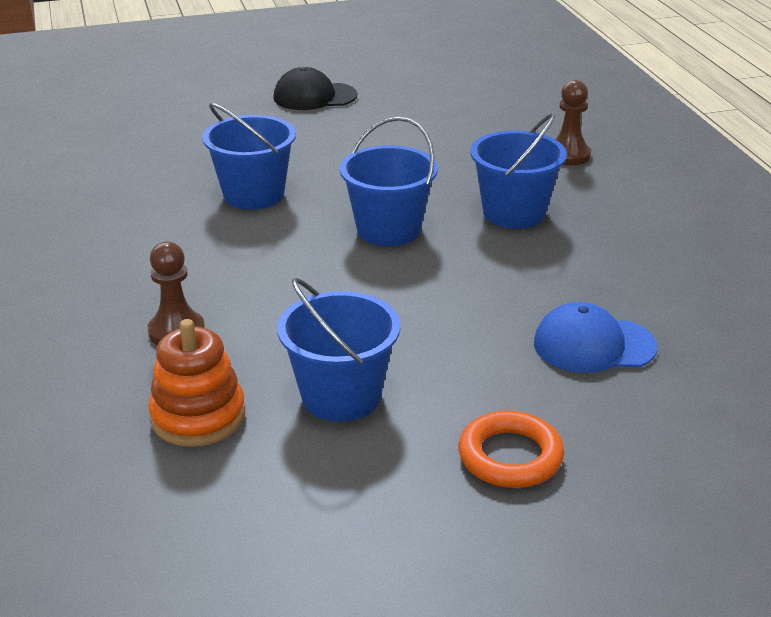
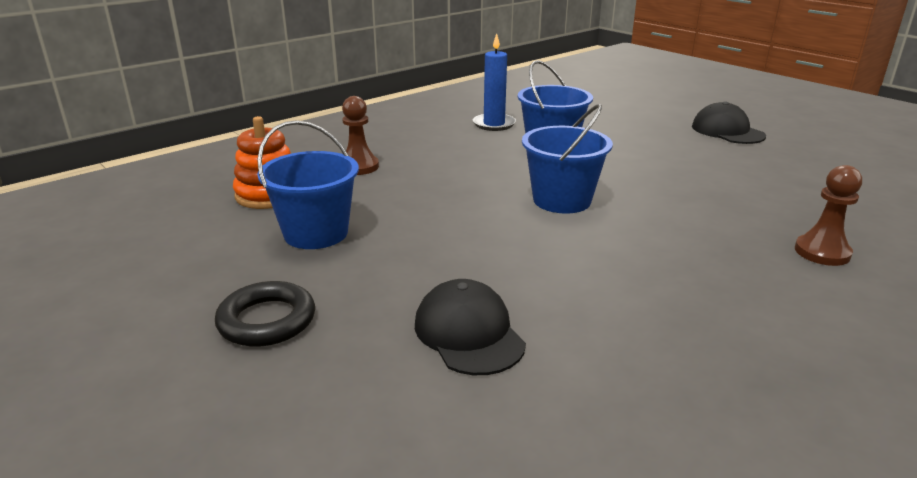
camera: 65 degrees right, 5 degrees down
(143, 207) = (494, 124): none -> blue candle
(510, 456) = (267, 320): orange ring -> black ring
(514, 213) = (662, 246): blue bucket -> none
(593, 345) = (468, 333): blue cap -> black cap

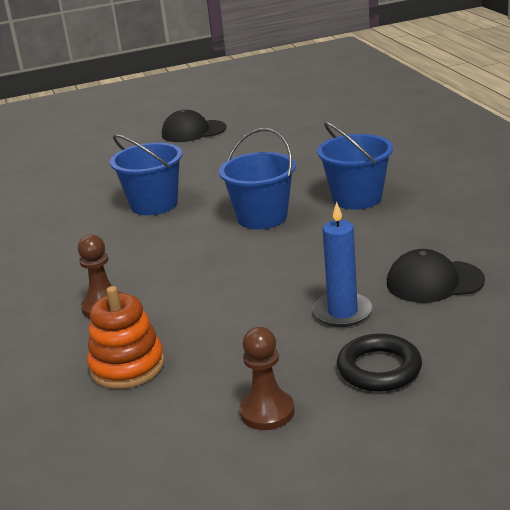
camera: 65 degrees left, 0 degrees up
(316, 233) = (239, 339): blue bucket -> blue bucket (357, 198)
(494, 124) = (69, 222): blue candle -> blue candle (342, 312)
(822, 252) = (395, 151): brown pawn -> brown pawn (267, 412)

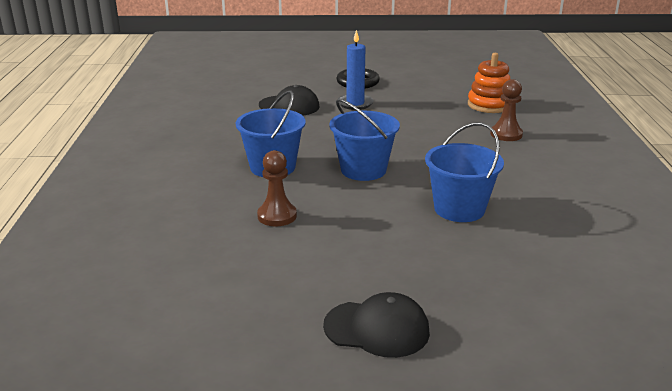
camera: 165 degrees left, 0 degrees up
(267, 412) = (420, 79): brown pawn -> brown pawn (277, 216)

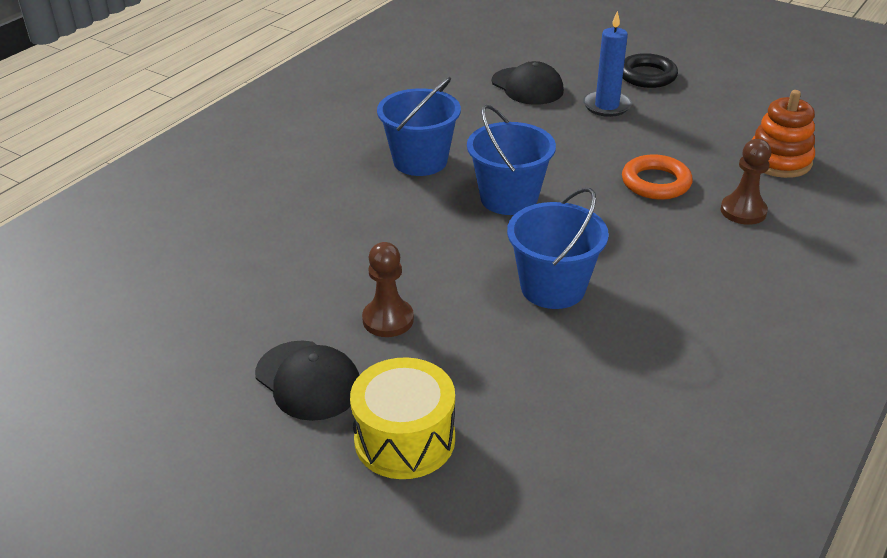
camera: 35 degrees right, 10 degrees up
(277, 216) = (359, 220): brown pawn -> brown pawn (388, 319)
(439, 135) = (656, 182): none -> orange ring
(492, 333) = (404, 439): none -> yellow drum

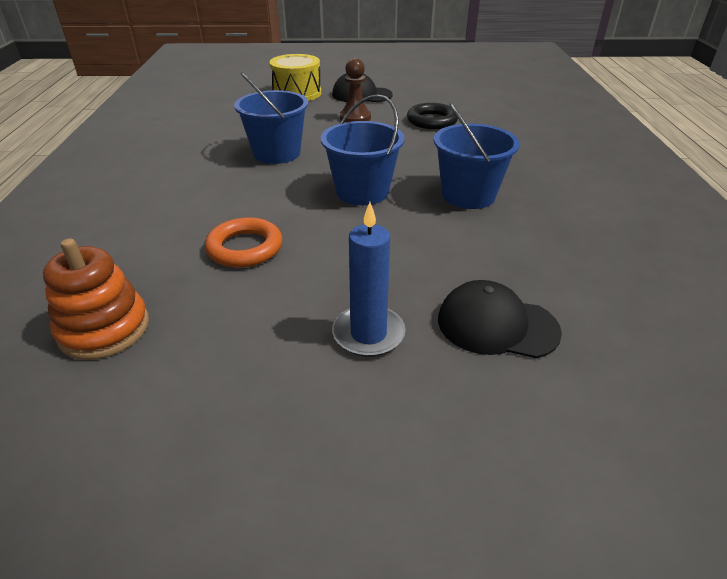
camera: 145 degrees right, 0 degrees up
(647, 76) = (359, 437): black ring -> black ring (432, 121)
(743, 211) = (145, 248): brown pawn -> none

